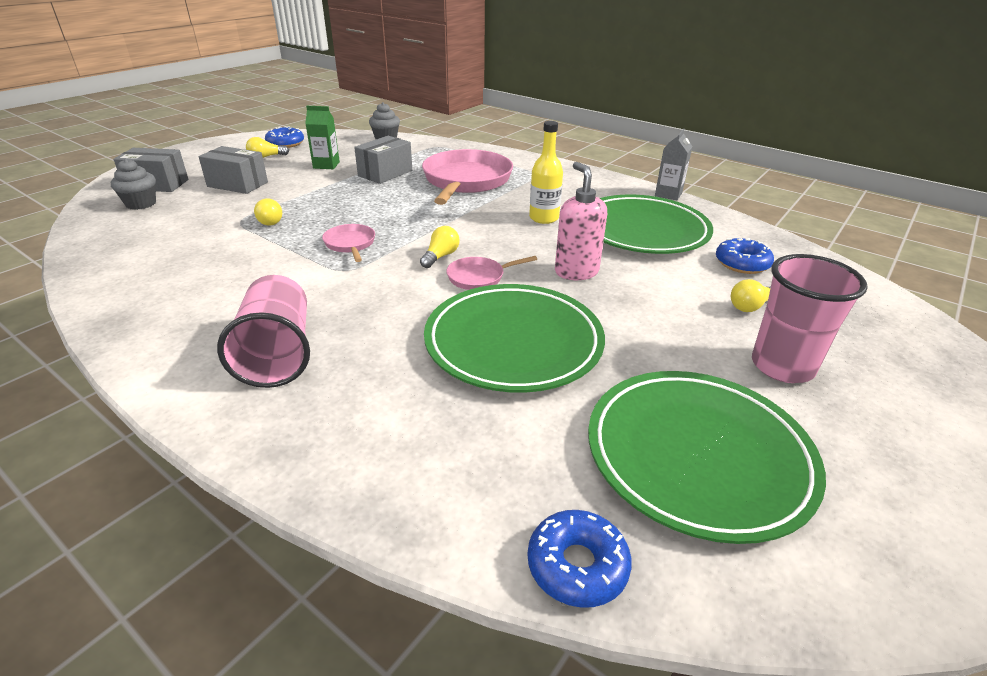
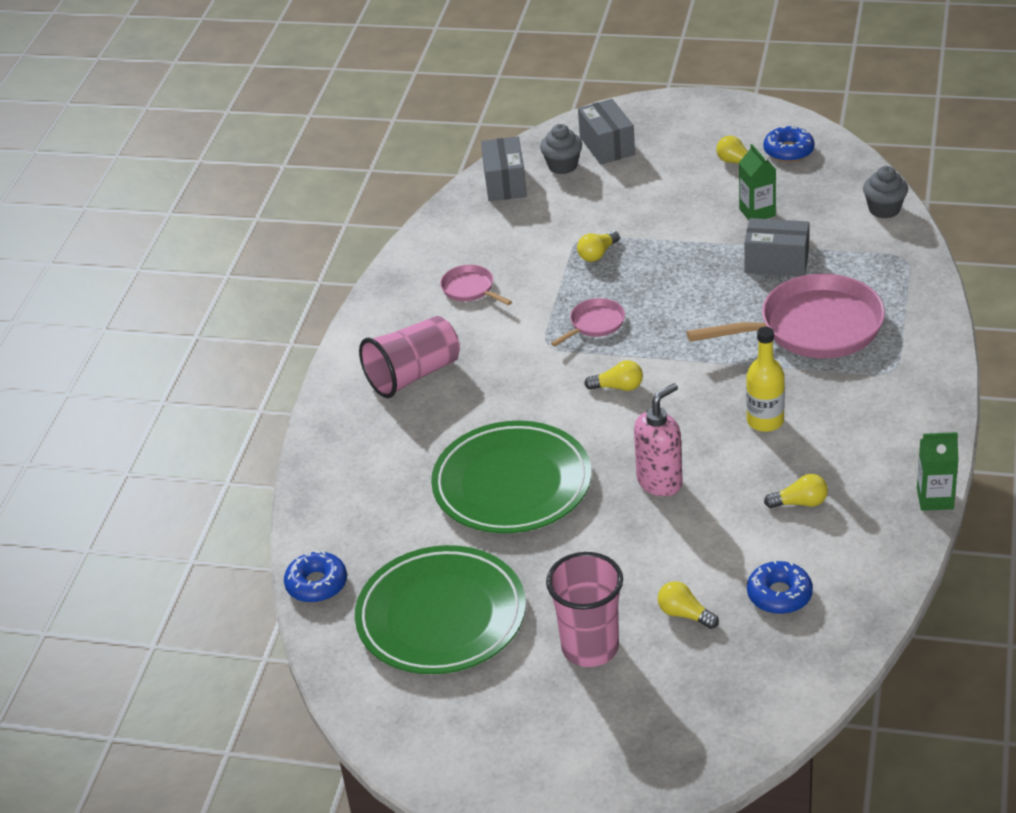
camera: 70 degrees right, 5 degrees up
(237, 184) = (653, 189): grey box -> grey box (505, 183)
(479, 277) = (599, 426): pink pan -> pink pan (470, 289)
(642, 230) = (800, 503): green plate -> yellow light bulb
(668, 194) = (935, 498): grey carton -> green carton

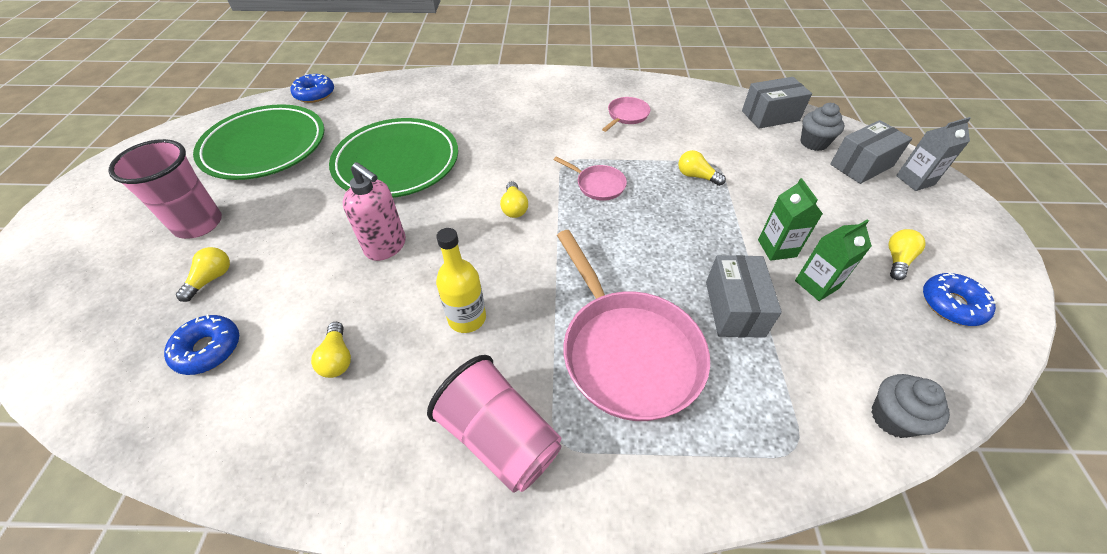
camera: 75 degrees right, 10 degrees up
(413, 375) = (521, 103): pink cup -> pink cup (500, 437)
(637, 121) = (915, 180): none -> grey carton
(935, 498) = (316, 507): green carton -> green carton (777, 248)

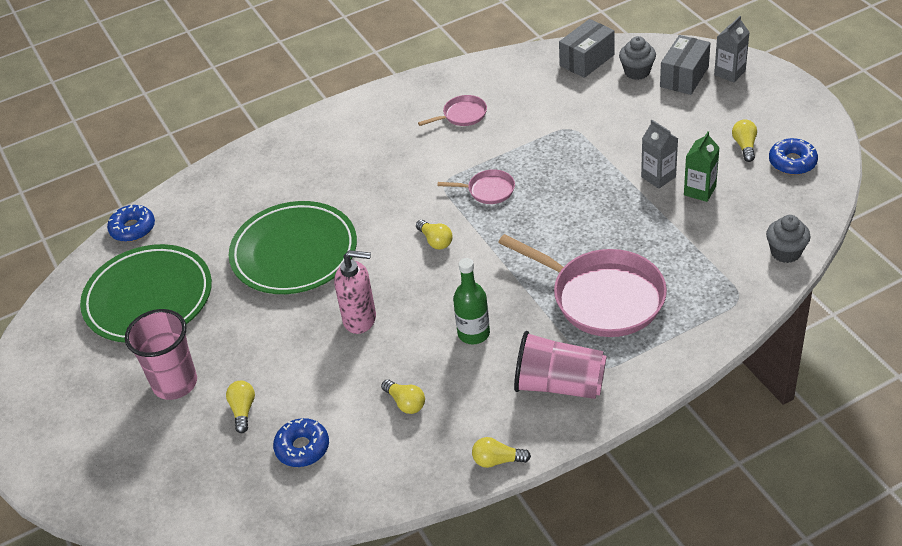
camera: 25 degrees left, 5 degrees down
(467, 318) = (473, 333): yellow bottle -> green bottle
(626, 115) = (462, 115): pink pan -> pink pan turned 60 degrees clockwise
(696, 176) = (562, 146): yellow light bulb -> yellow light bulb (497, 460)
(734, 308) = (654, 234): grey box -> none
(777, 248) = (658, 177): green carton -> grey carton

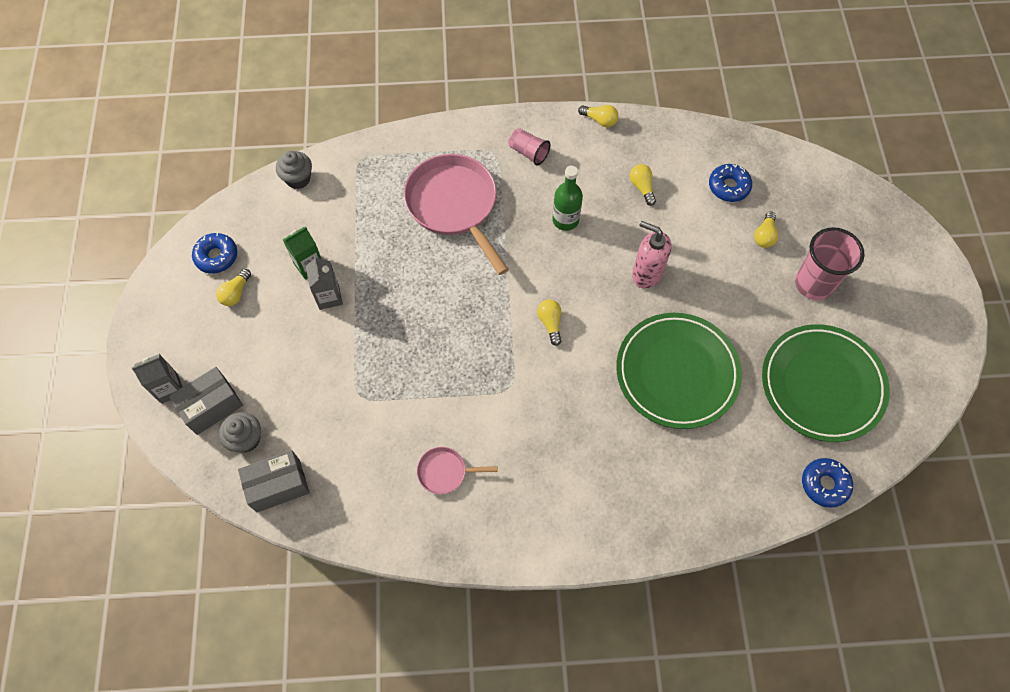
camera: 160 degrees left, 20 degrees up
(488, 190) = (476, 357): pink pan -> none
(559, 385) = (528, 152): pink cup -> pink cup, size x0.57

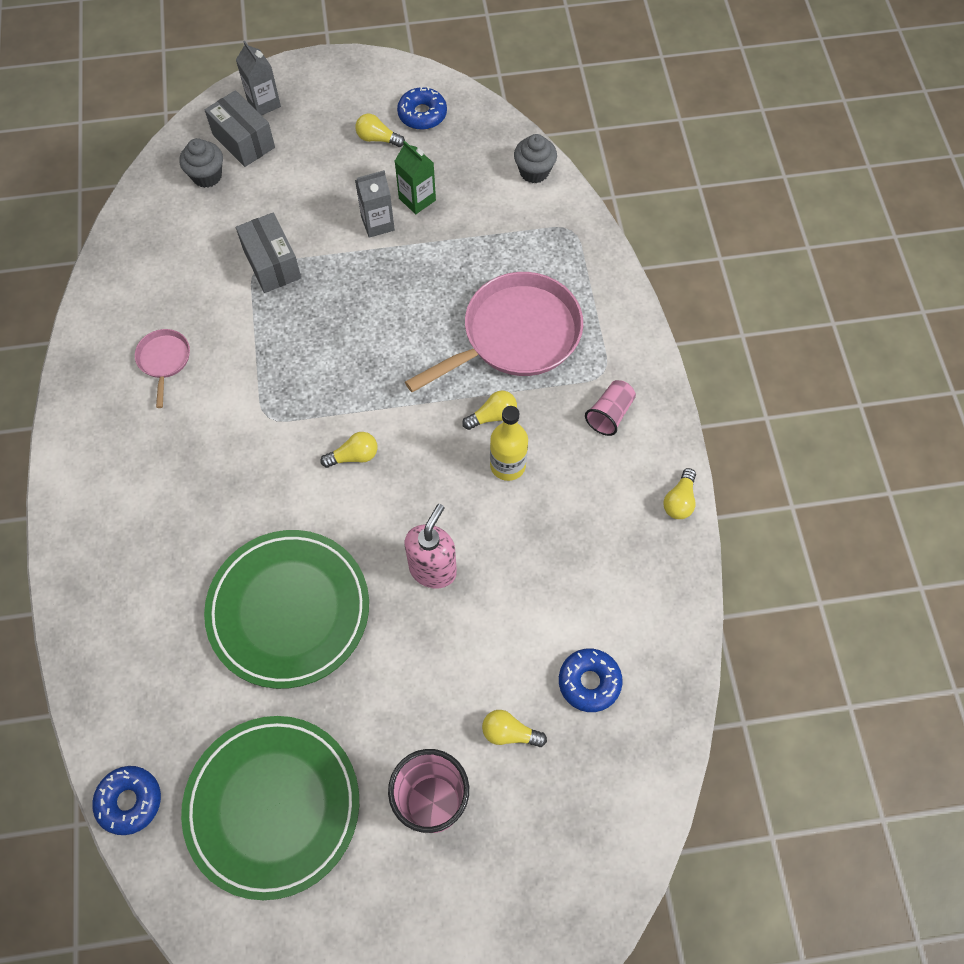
camera: 85 degrees right, 0 degrees up
(278, 485) = (155, 211): grey box -> grey box (272, 264)
(565, 220) = (507, 465): green bottle -> yellow bottle
(642, 187) = (572, 560): yellow light bulb -> yellow light bulb (493, 416)

